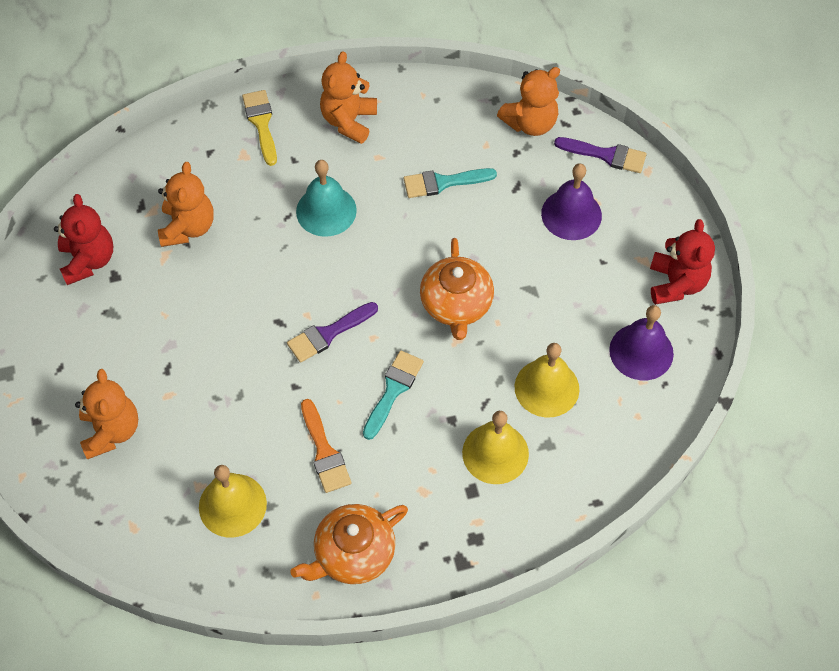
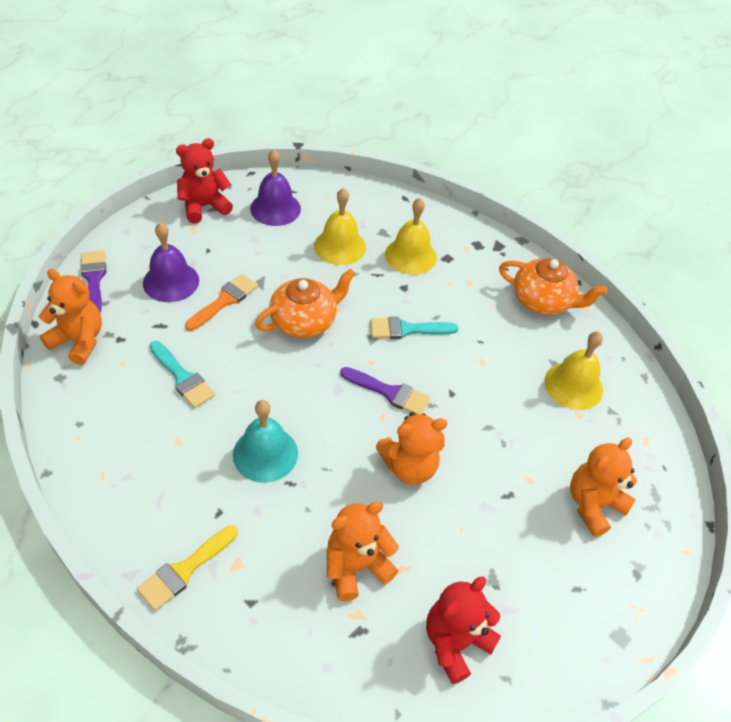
camera: 125 degrees left, 10 degrees down
(324, 452) = (487, 349): orange brush -> orange brush (224, 301)
(349, 121) = (142, 487): orange teddy bear -> orange teddy bear (409, 466)

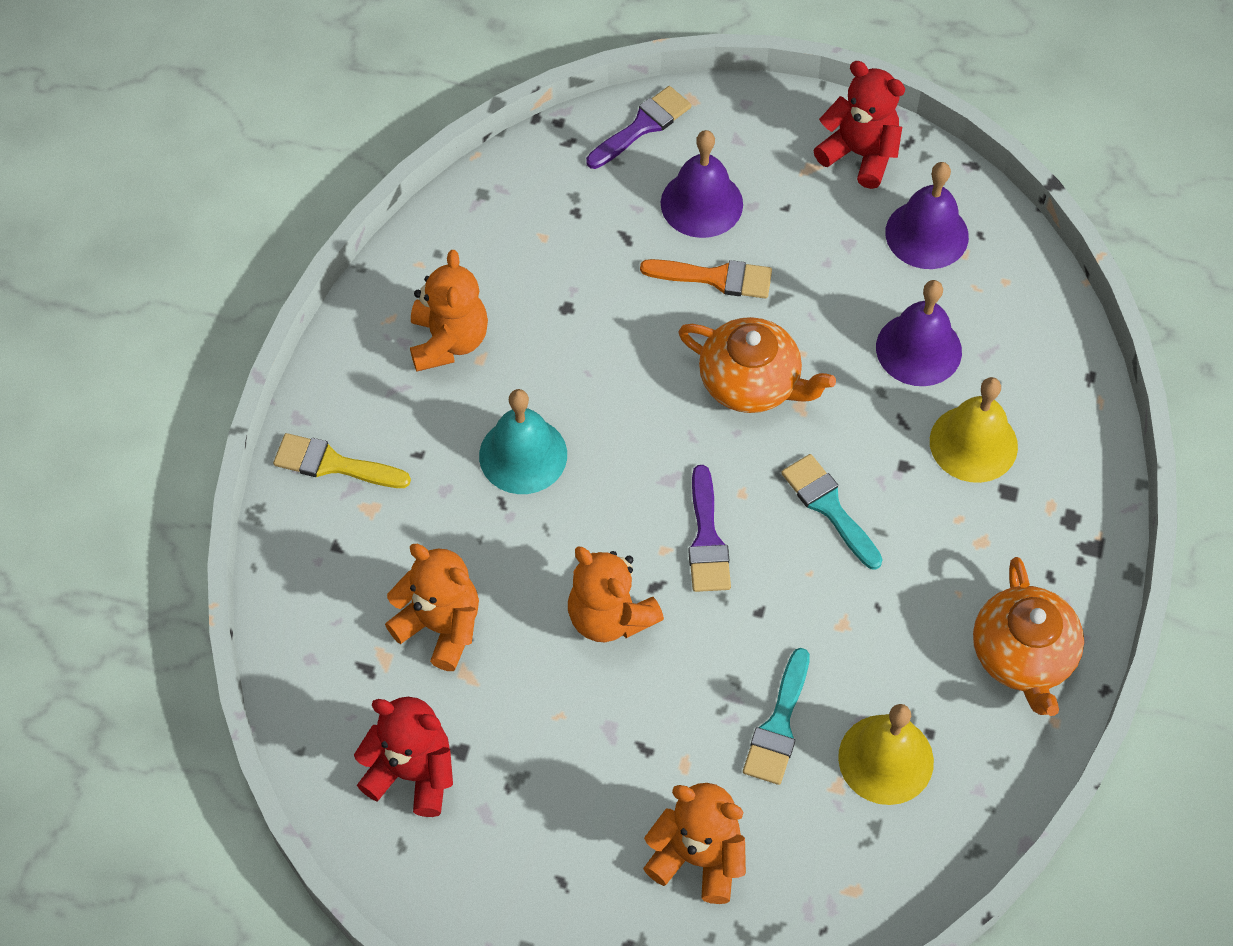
camera: 65 degrees right, 10 degrees up
(79, 341) = (543, 175): orange teddy bear -> orange teddy bear (448, 341)
(182, 377) = (568, 308): turquoise brush -> turquoise brush (778, 725)
(340, 246) = (918, 349): yellow bell -> purple bell

